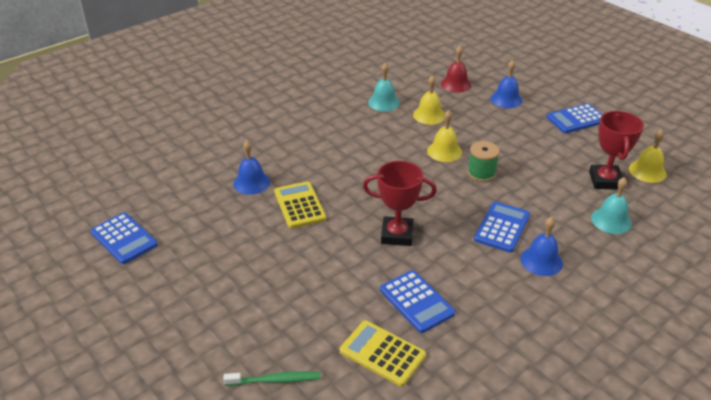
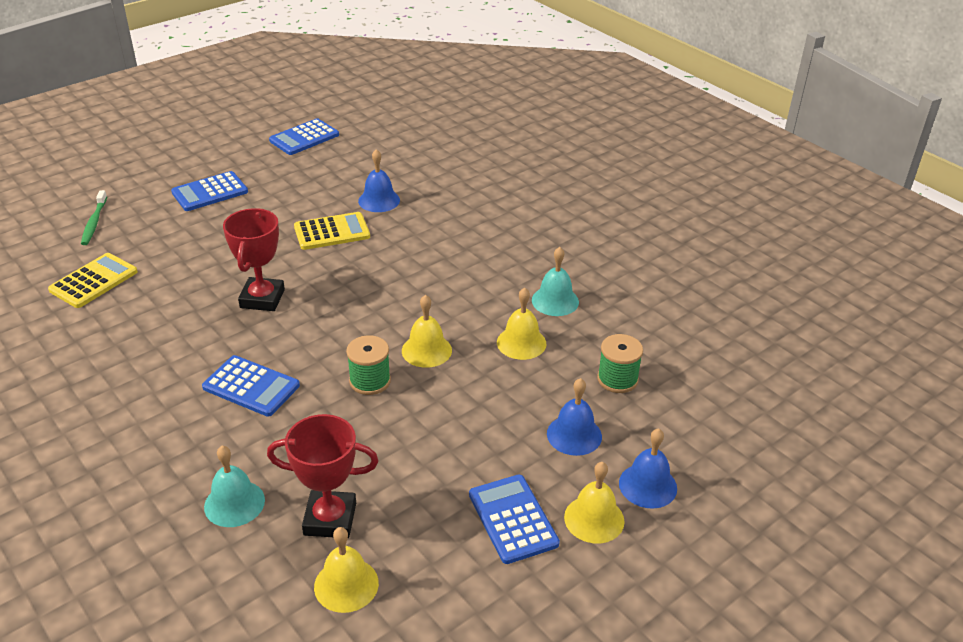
camera: 90 degrees right, 0 degrees up
(416, 301) = (152, 306): blue calculator -> blue calculator (210, 192)
(456, 84) = (617, 379): red bell -> green spool
(541, 261) = (178, 413): blue bell -> blue bell (648, 485)
(565, 95) = (594, 519): none -> yellow bell

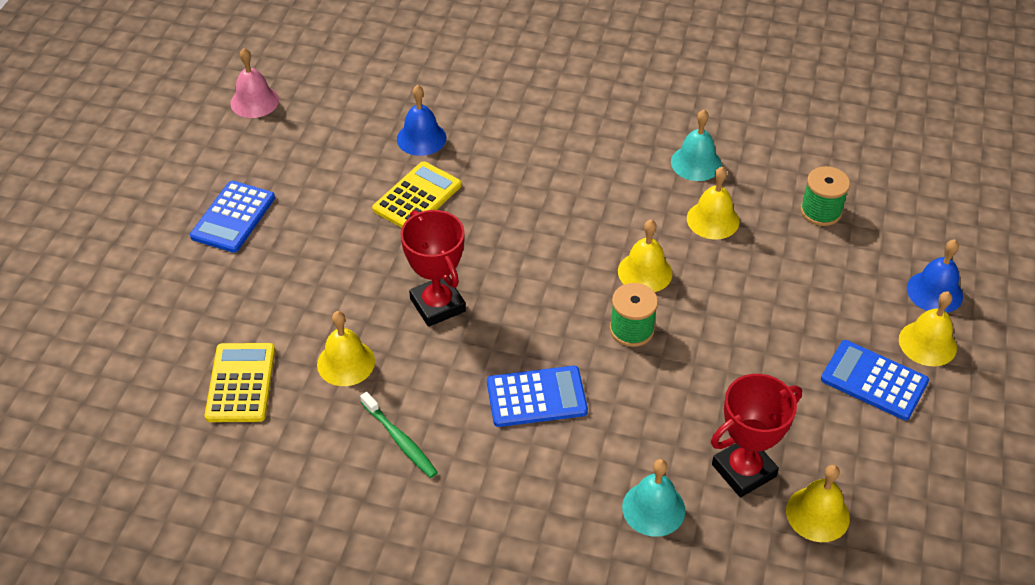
camera: 35 degrees left, 10 degrees up
(94, 222) = (149, 319): green toothbrush -> green toothbrush (400, 440)
(165, 302) = (346, 362): none -> yellow bell
(304, 138) = (254, 101): blue calculator -> pink bell
(574, 435) = (841, 281): blue bell -> none

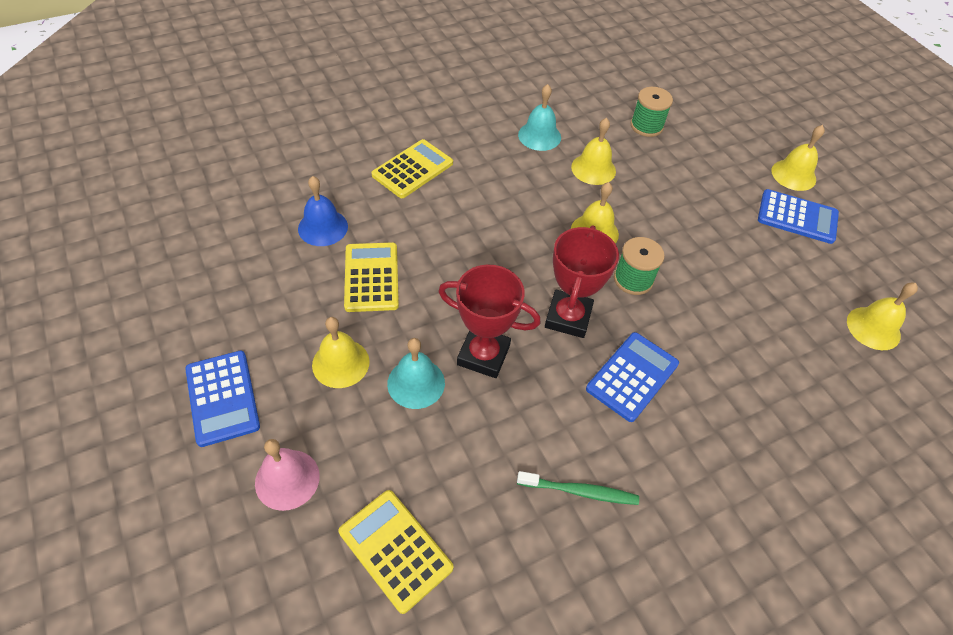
camera: 45 degrees left, 5 degrees up
(254, 101) = (132, 279): pink bell -> pink bell (287, 479)
(346, 362) = (465, 458): yellow bell -> yellow bell (340, 363)
(544, 131) = (412, 169): none -> yellow calculator
(653, 508) = (793, 401): turquoise bell -> turquoise bell (416, 383)
(743, 470) = (806, 330): red trophy -> red trophy (568, 317)
(874, 380) = (797, 217): blue calculator -> blue calculator turned 150 degrees counterclockwise
(934, 292) = (760, 140): blue bell -> none

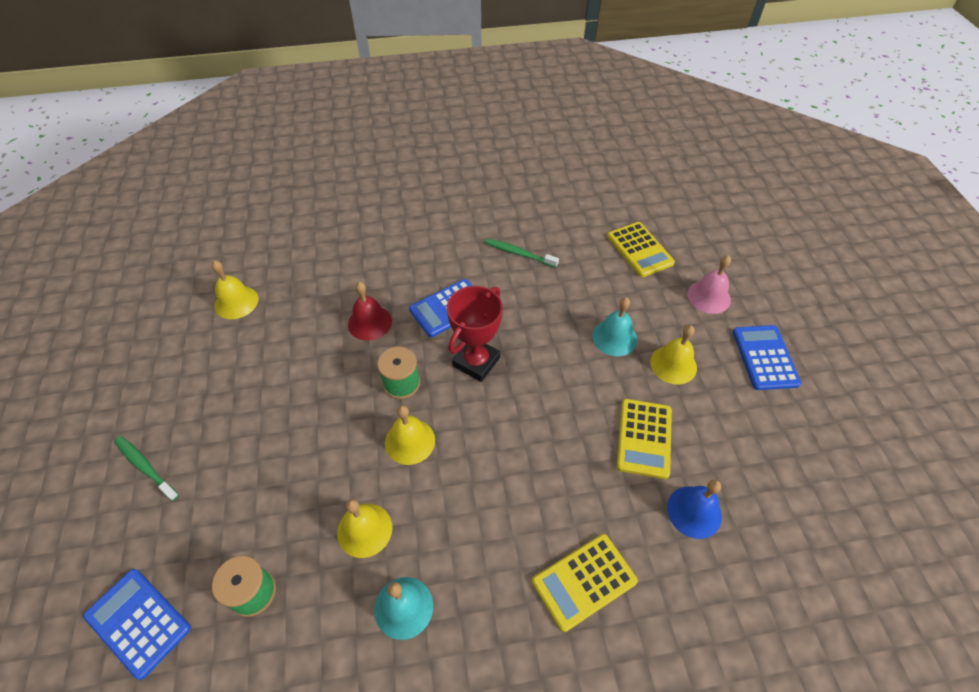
camera: 160 degrees left, 0 degrees up
(483, 355) = (557, 347): red trophy -> none
(710, 337) = (369, 322): none -> red bell
(793, 175) = (145, 467): yellow bell -> green toothbrush
(797, 217) = (195, 413): blue calculator -> blue calculator (138, 622)

